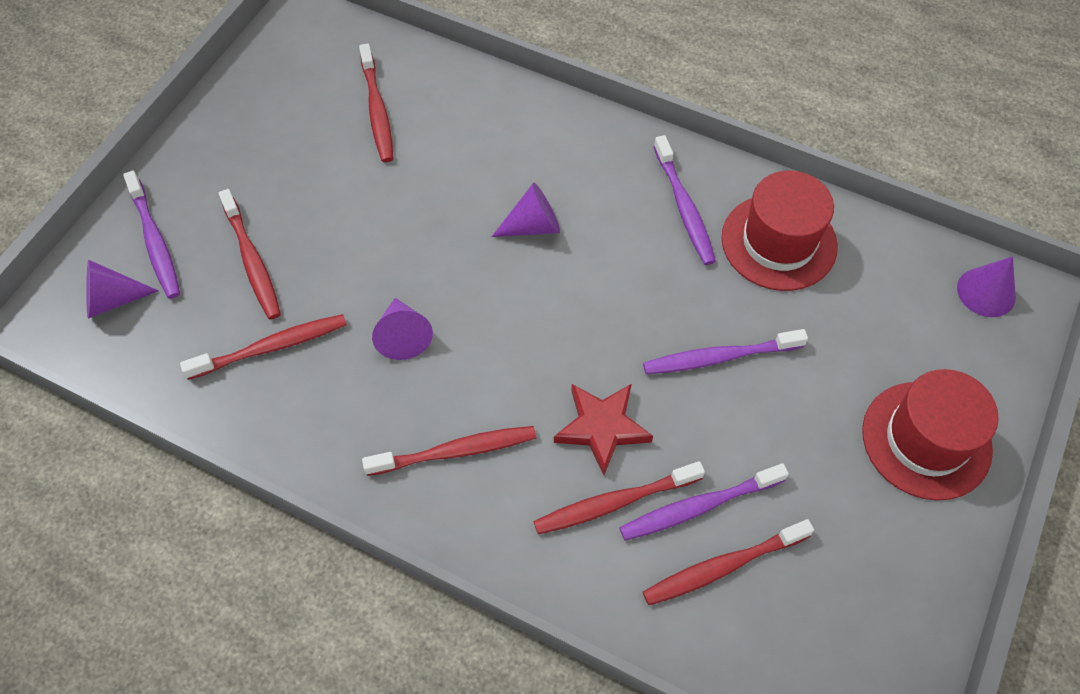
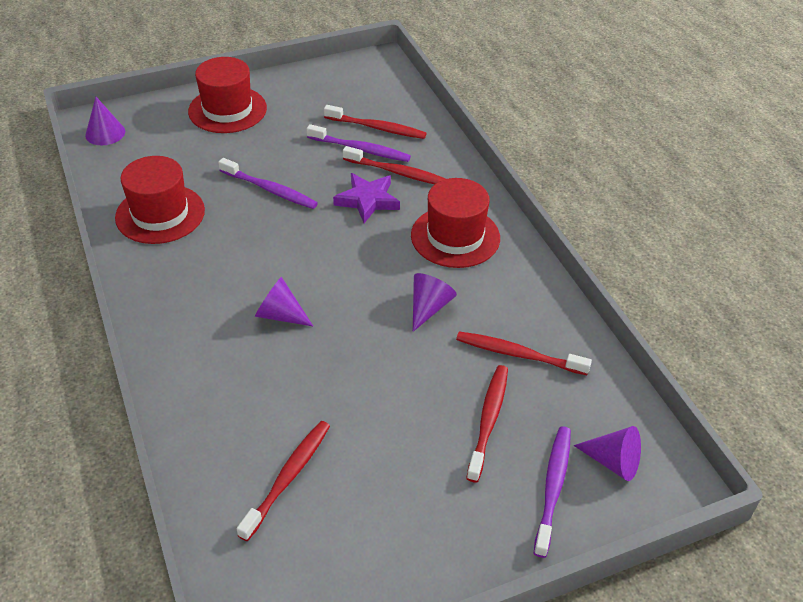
camera: 140 degrees left, 15 degrees down
(455, 451) = (455, 237): red toothbrush -> red hat
(602, 428) = (367, 200): red star -> purple star
(684, 207) = (180, 264): purple toothbrush -> none

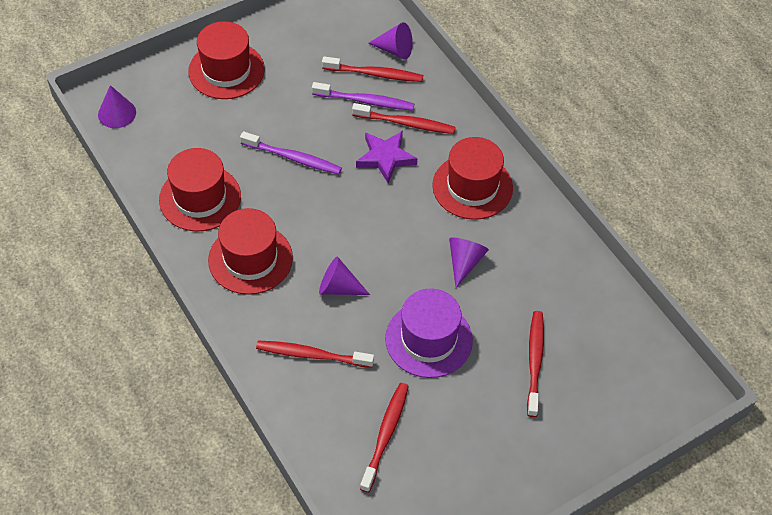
camera: 10 degrees left, 10 degrees up
(193, 275) = (250, 259): none -> red hat
(368, 380) = (428, 339): none -> purple hat
(518, 354) = (548, 297): red toothbrush -> red toothbrush (311, 355)
(553, 488) = (595, 412): purple toothbrush -> none
(613, 462) = (639, 383): purple cone -> purple cone (394, 50)

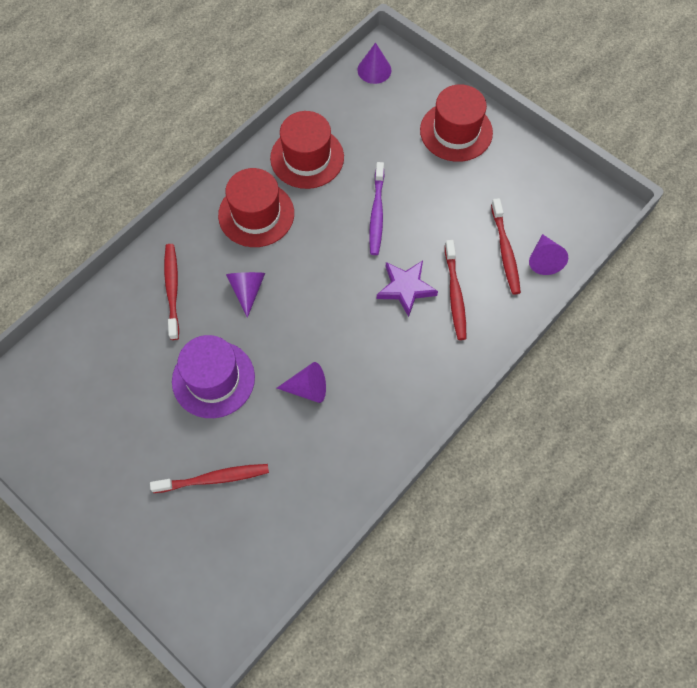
camera: 75 degrees right, 10 degrees up
(365, 101) = (468, 252): purple toothbrush -> none
(385, 435) = (107, 369): red toothbrush -> none
(472, 187) = (400, 373): red hat -> none

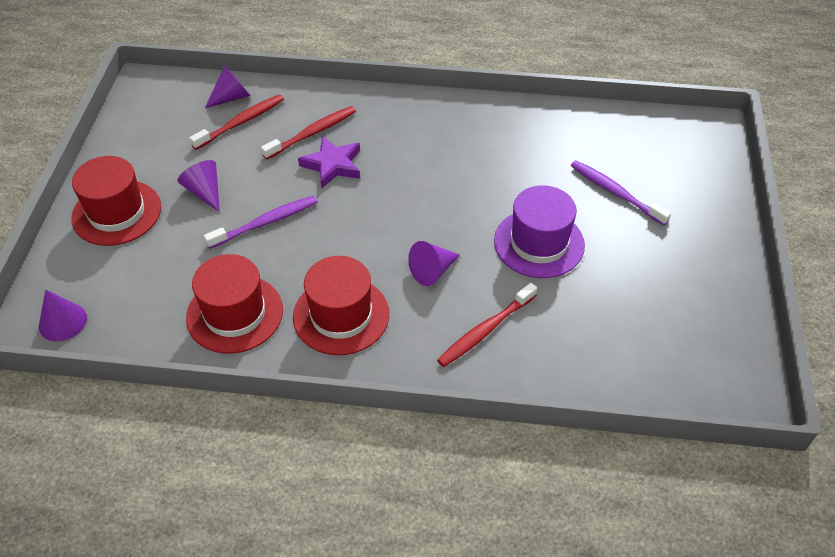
camera: 125 degrees left, 15 degrees down
(214, 478) = (615, 192): red toothbrush -> purple toothbrush
(307, 388) = (484, 178): purple cone -> purple cone (205, 192)

